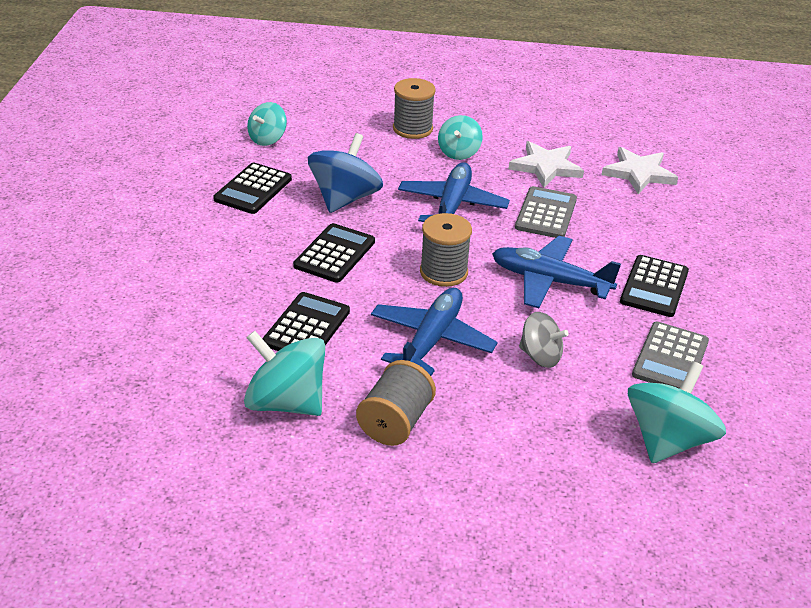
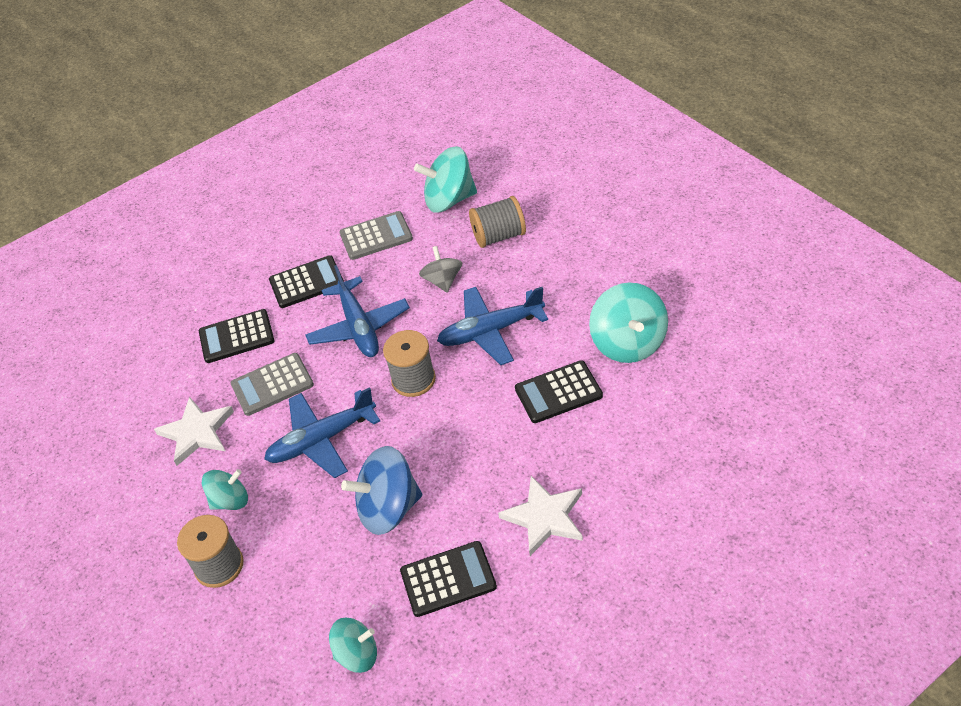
camera: 125 degrees left, 10 degrees up
(334, 254) = (466, 449): black calculator -> black calculator (236, 337)
(395, 422) = (577, 292): grey spool -> grey spool (499, 236)
(639, 173) = (150, 377): white star -> white star (545, 517)

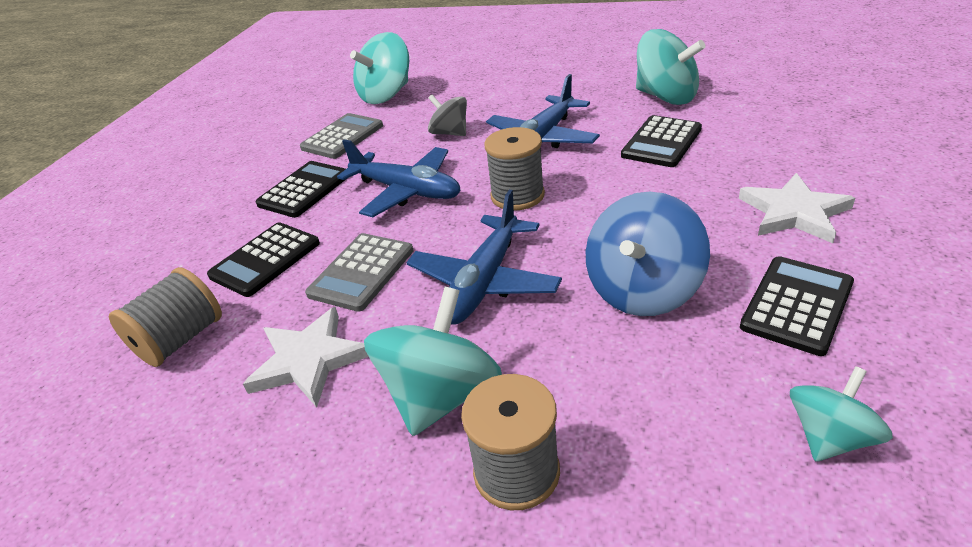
camera: 40 degrees left, 10 degrees down
(230, 500) = (441, 395): turquoise spinning top -> turquoise spinning top, size x1.65
(499, 236) = (462, 94): grey spool -> grey spool (180, 340)

